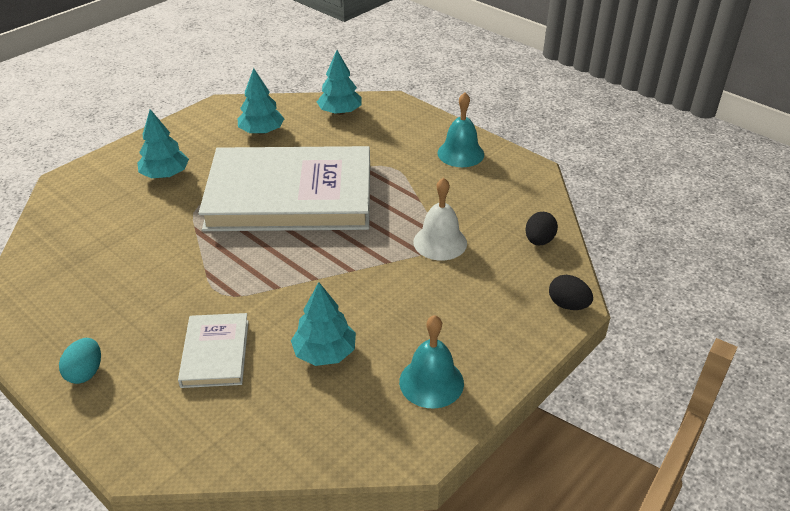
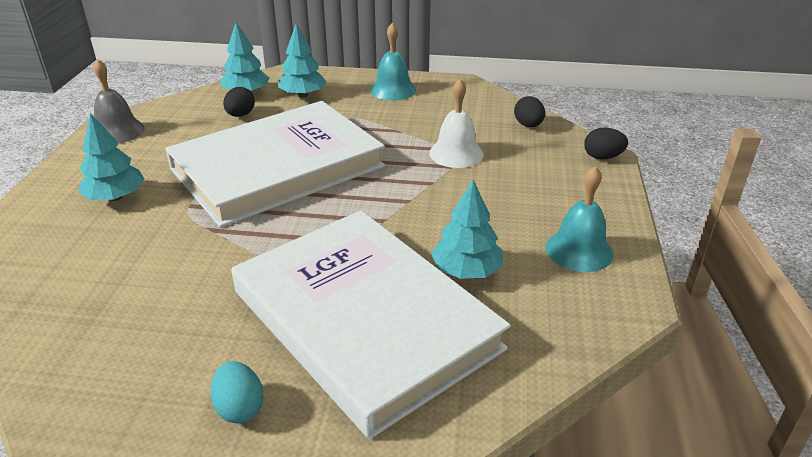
camera: 35 degrees left, 5 degrees down
(215, 353) = (364, 319): white book -> white book, size x2.31
(218, 115) = (117, 131): none -> grey bell
(262, 131) = (184, 130): turquoise tree -> turquoise tree (303, 95)
(314, 133) = (240, 115): none -> black egg

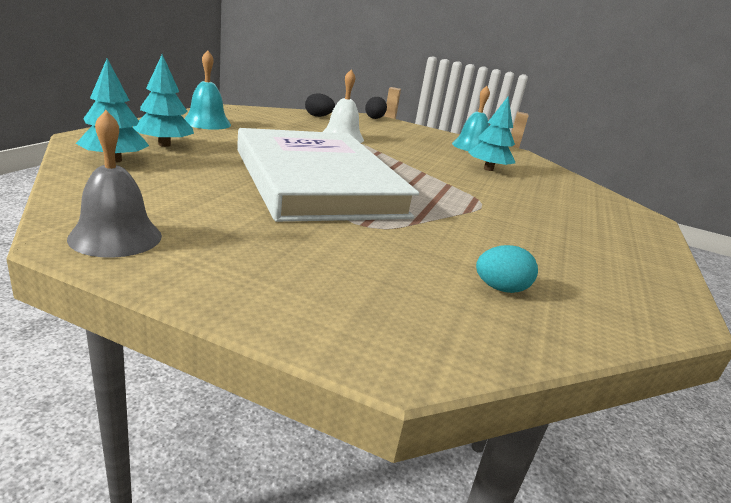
camera: 80 degrees left, 10 degrees down
(116, 197) = (320, 257): turquoise tree -> none
(240, 115) = (174, 173): black egg -> none
(240, 408) = (635, 248): turquoise egg -> turquoise egg (500, 289)
(364, 319) = (539, 200): white book -> none

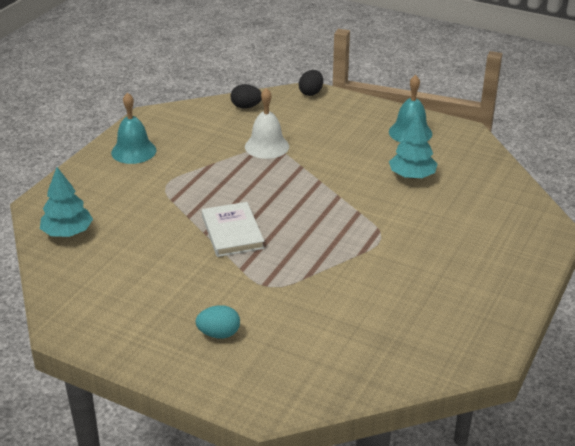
camera: 10 degrees right, 10 degrees up
(115, 237) = (89, 323): grey bell -> none
(164, 144) = (101, 200): turquoise tree -> none
(316, 182) = (232, 232): white book -> white book, size x0.43
(500, 289) = (353, 342): turquoise egg -> turquoise egg (219, 334)

